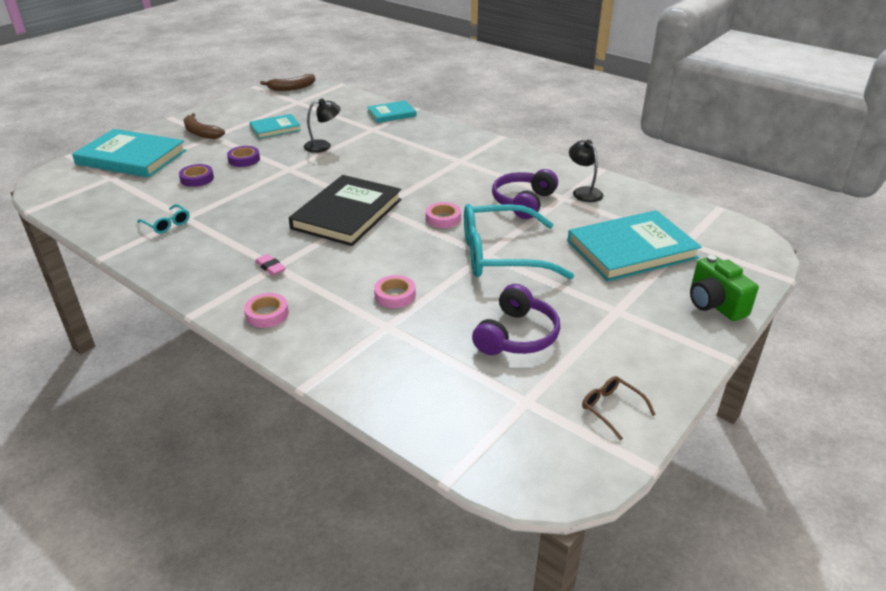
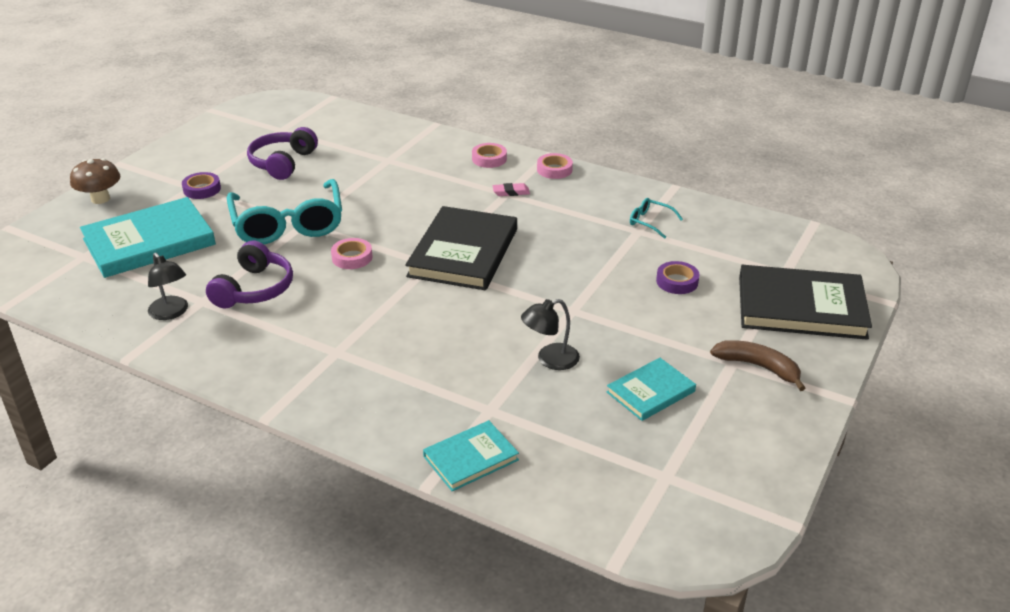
camera: 170 degrees right, 0 degrees up
(131, 157) = (801, 307): turquoise book -> black book
(244, 159) = (645, 319): purple tape -> purple tape (202, 189)
(270, 267) = (511, 192): pink eraser -> pink eraser turned 45 degrees counterclockwise
(292, 88) = (713, 529): brown banana -> none
(395, 295) = (387, 181): pink tape -> pink tape (554, 169)
(502, 255) = (288, 223): turquoise glasses -> turquoise glasses turned 90 degrees clockwise
(612, 409) = (223, 130): brown glasses -> none
(714, 304) = (100, 199): green camera -> brown mushroom

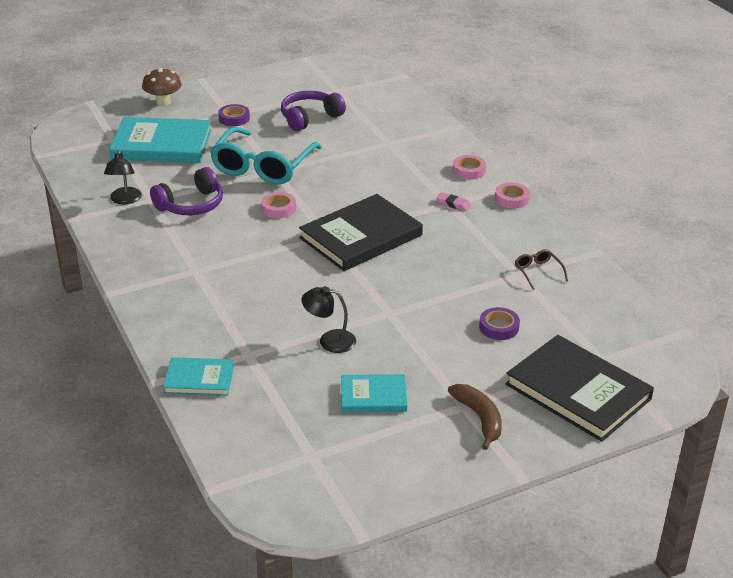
camera: 35 degrees right, 0 degrees up
(650, 222) = (538, 272): turquoise glasses -> brown glasses

